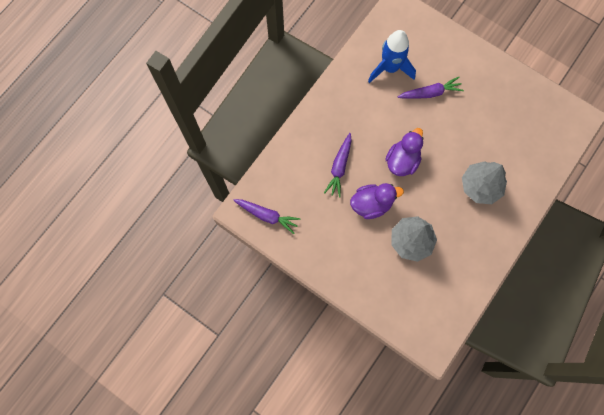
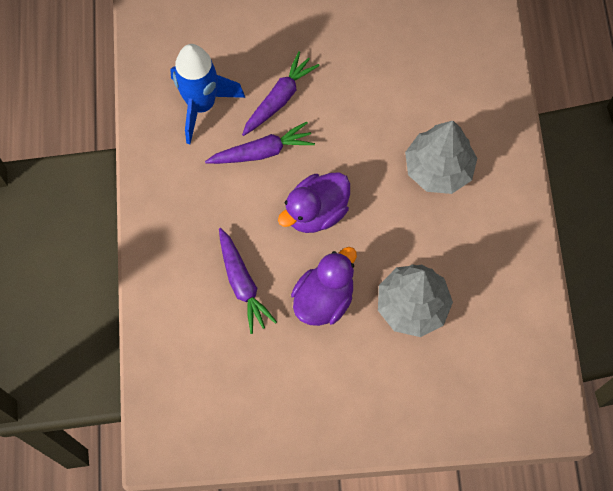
camera: 40 degrees left, 5 degrees down
(267, 215) = (199, 425): purple carrot -> purple carrot (262, 152)
(402, 161) = (316, 212): purple duck -> purple duck turned 120 degrees counterclockwise

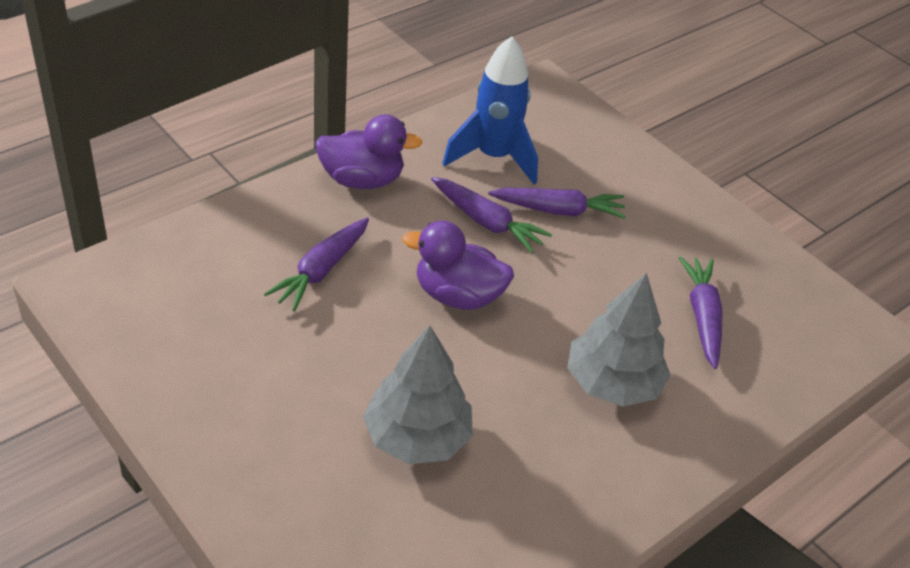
camera: 50 degrees right, 25 degrees down
(324, 299) = (358, 348): purple duck -> purple duck (362, 180)
(420, 79) = (702, 317): none -> purple carrot

